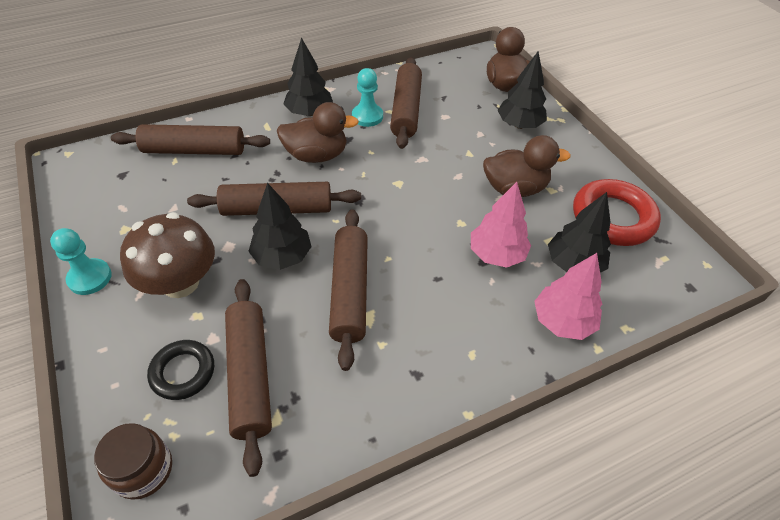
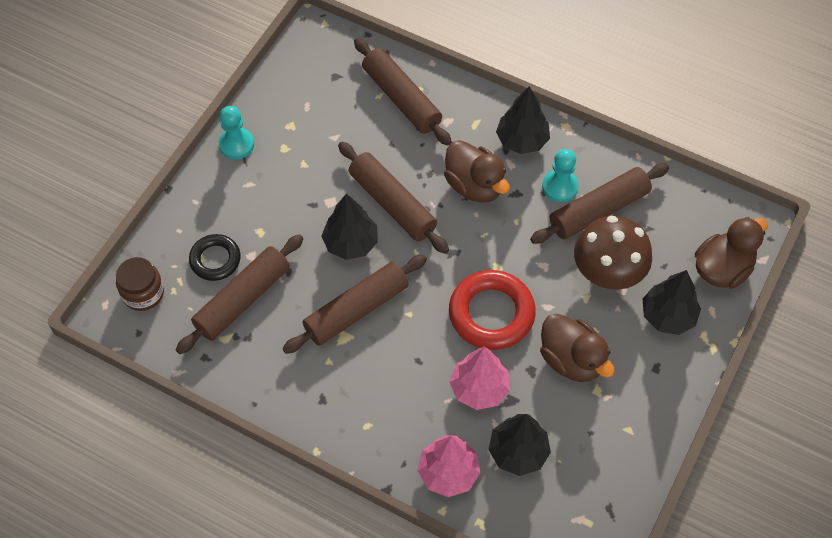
camera: 55 degrees right, 10 degrees up
(180, 283) = (276, 200): brown mushroom -> brown mushroom (608, 272)
(613, 217) = (604, 458): red ring -> red ring (491, 313)

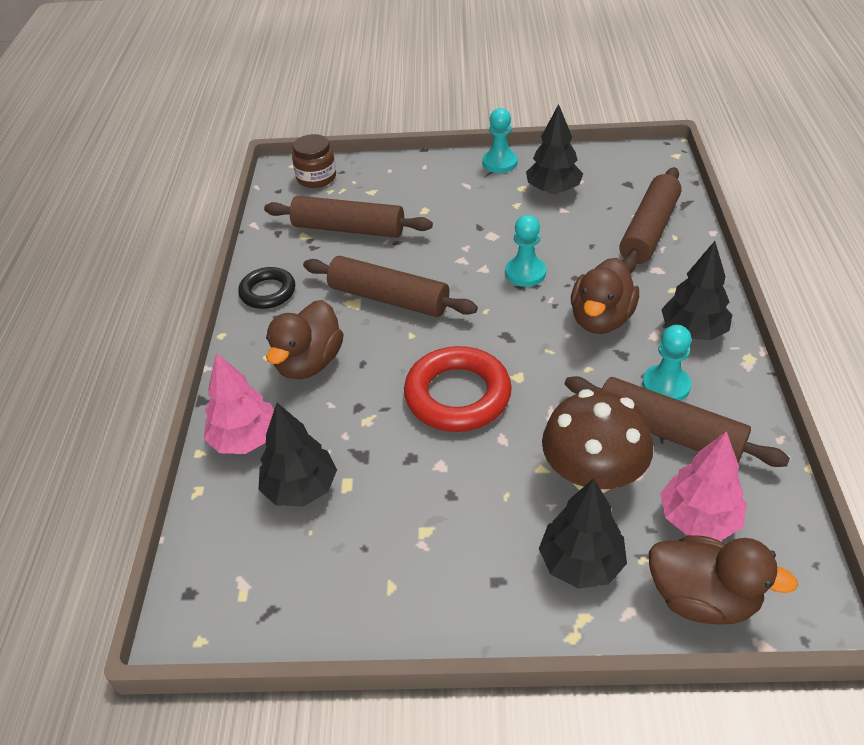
camera: 65 degrees right, 15 degrees down
(215, 260) = (376, 199): black ring -> black ring (268, 292)
(351, 243) = (458, 265): black tree -> black tree (553, 190)
(392, 204) = (525, 273): brown rolling pin -> turquoise pawn
(479, 388) = (359, 423): pink tree -> pink tree (698, 519)
(571, 360) = (449, 489): brown duck -> brown duck (309, 363)

